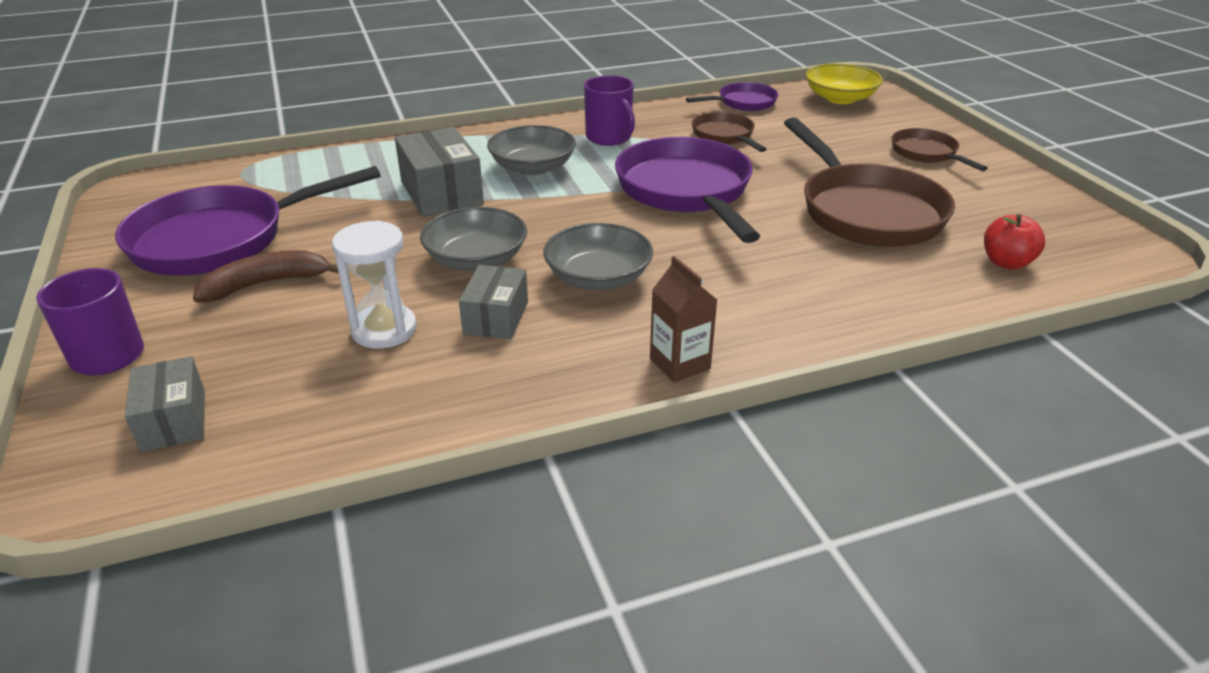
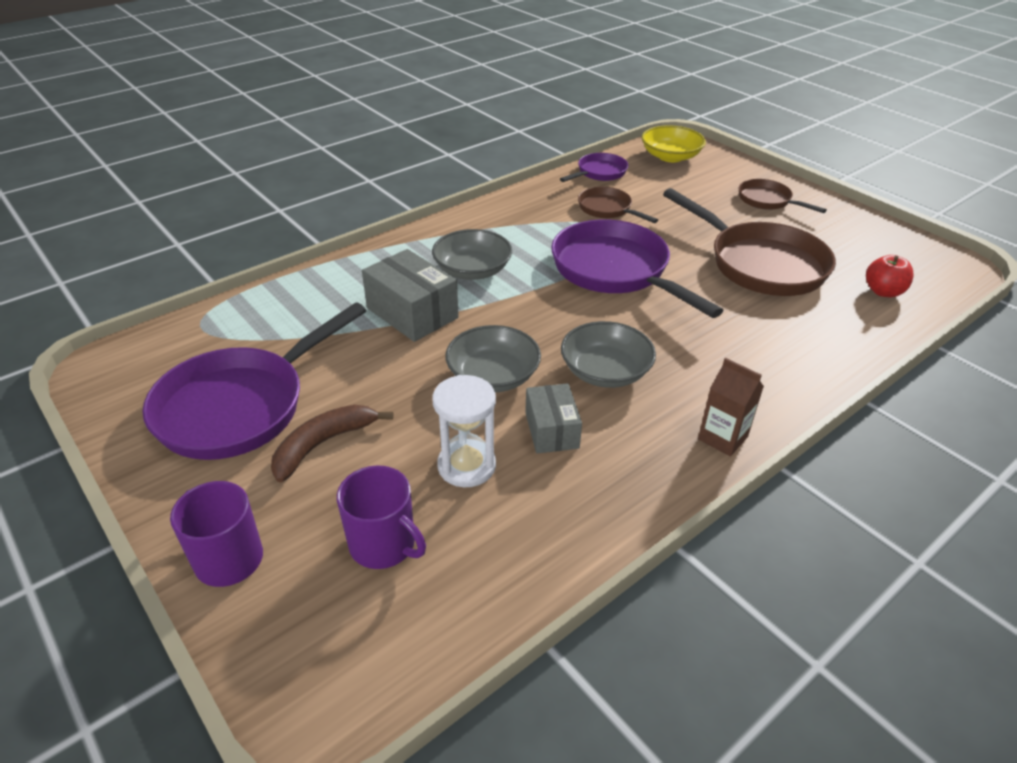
camera: 20 degrees left, 5 degrees up
(173, 420) = (348, 609): grey box -> none
(609, 137) = (515, 227): purple mug -> purple mug (384, 545)

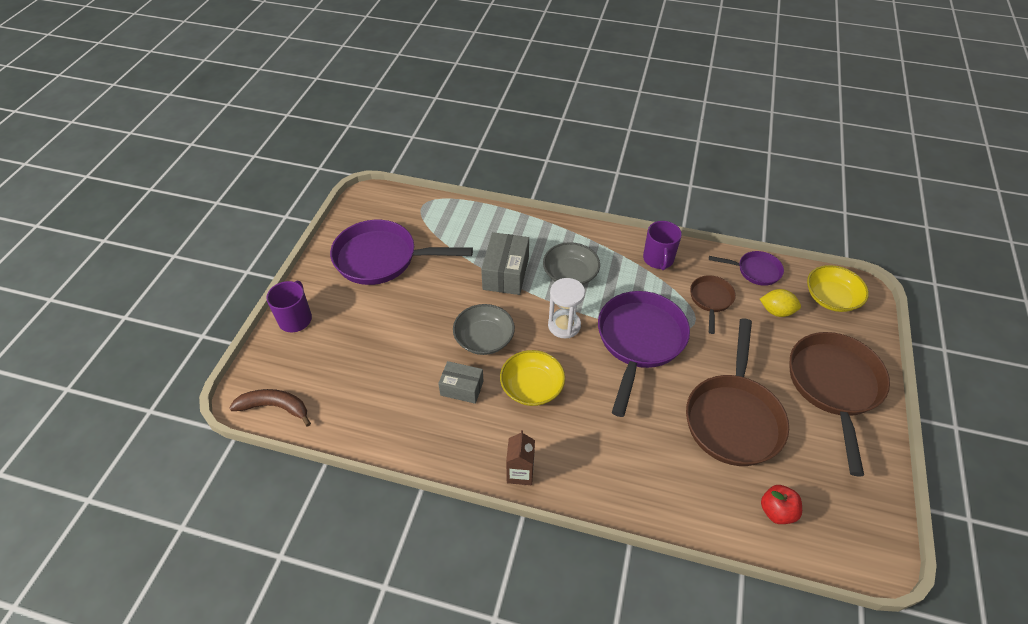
camera: 55 degrees right, 10 degrees up
(323, 444) = (381, 304): brown banana -> brown banana (275, 407)
(384, 545) = (338, 366): purple mug -> purple mug (658, 259)
(466, 466) = (408, 367): white hourglass -> white hourglass (564, 325)
(551, 430) = (462, 388): grey box -> grey box turned 60 degrees clockwise
(605, 371) = (532, 387): grey bowl -> yellow bowl
(658, 186) = (776, 311): none -> yellow lemon
(767, 200) = (834, 386): brown pan -> brown pan, size x1.94

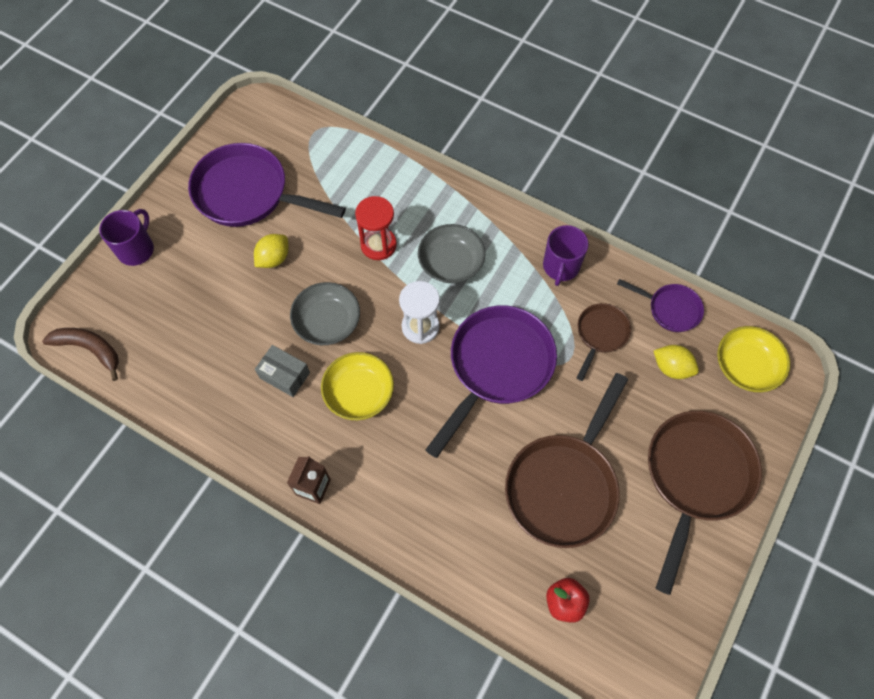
camera: 15 degrees right, 15 degrees up
(420, 301) = (274, 259): none -> yellow lemon
(506, 273) = (378, 245): grey box -> red hourglass

